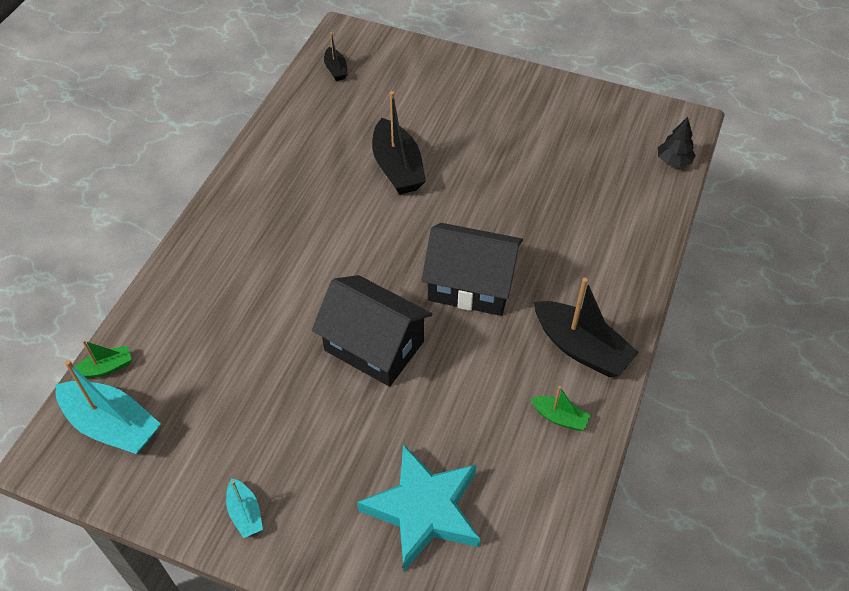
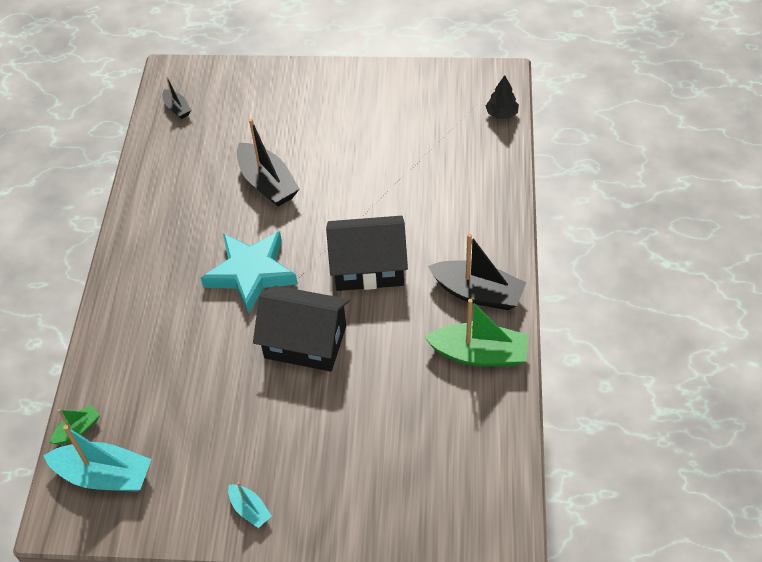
camera: 15 degrees left, 0 degrees up
(423, 510) = (396, 460): turquoise star -> turquoise star (251, 273)
(559, 417) = (479, 354): green boat -> green boat, size x1.96

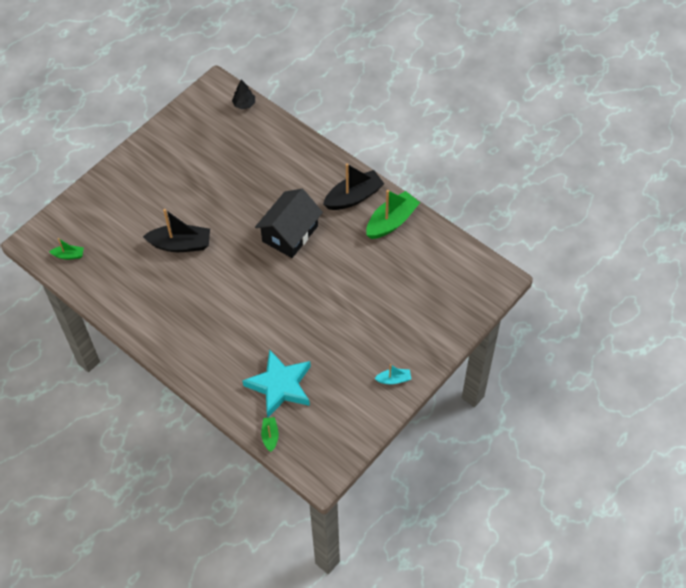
camera: 55 degrees left, 5 degrees up
(104, 475) = (313, 438): turquoise boat -> none
(177, 108) = (69, 255): black boat -> green boat
(251, 273) = (240, 291): turquoise star -> turquoise star (280, 386)
(305, 342) = (312, 293): black house -> none

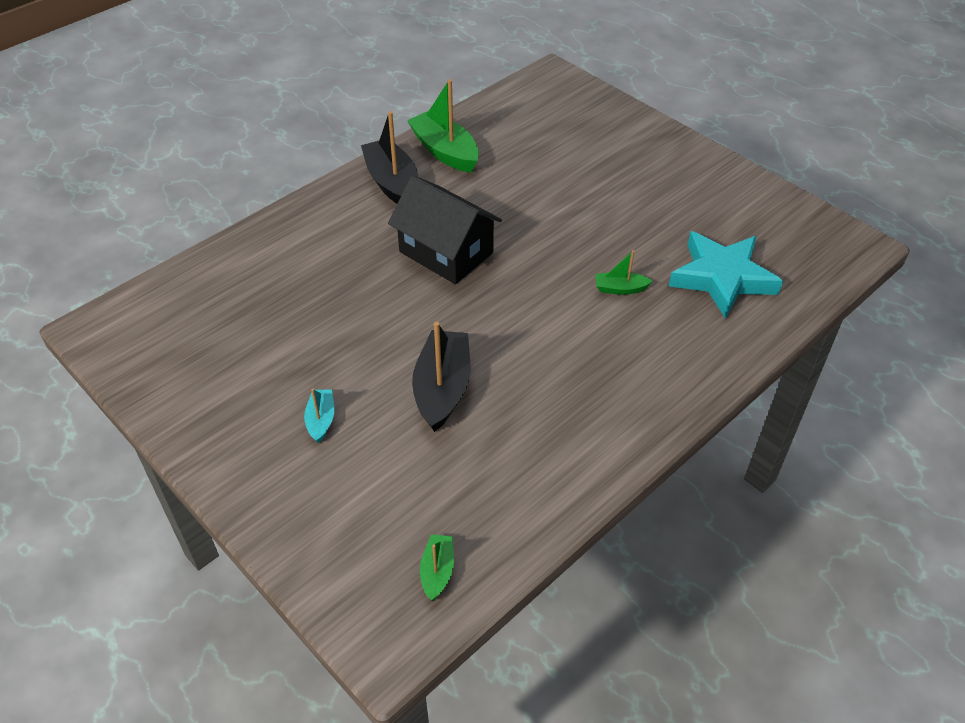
camera: 85 degrees left, 10 degrees down
(244, 104) = (156, 293): black tree -> none
(270, 436) = (808, 293): green boat -> green boat (620, 289)
(393, 379) = (703, 170): turquoise boat -> turquoise boat (321, 420)

